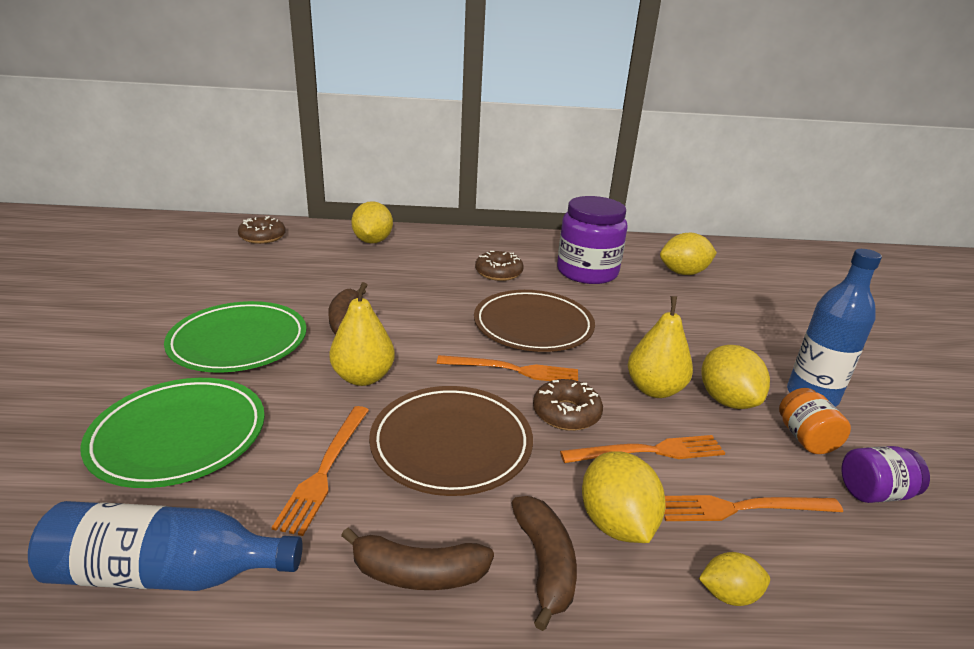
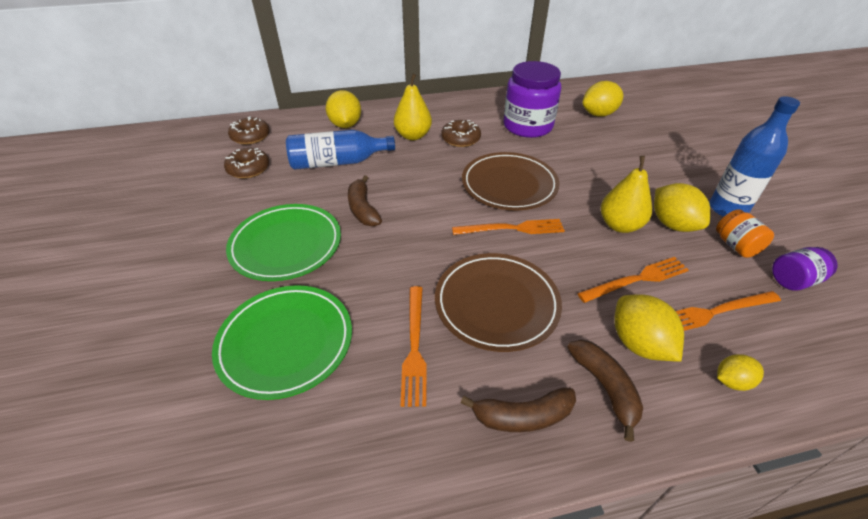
camera: 10 degrees left, 15 degrees up
(166, 572) = (341, 461): blue bottle -> blue bottle (337, 162)
(363, 377) = (402, 258): yellow pear -> yellow pear (413, 136)
(566, 413) = (567, 259): brown donut -> brown donut (248, 169)

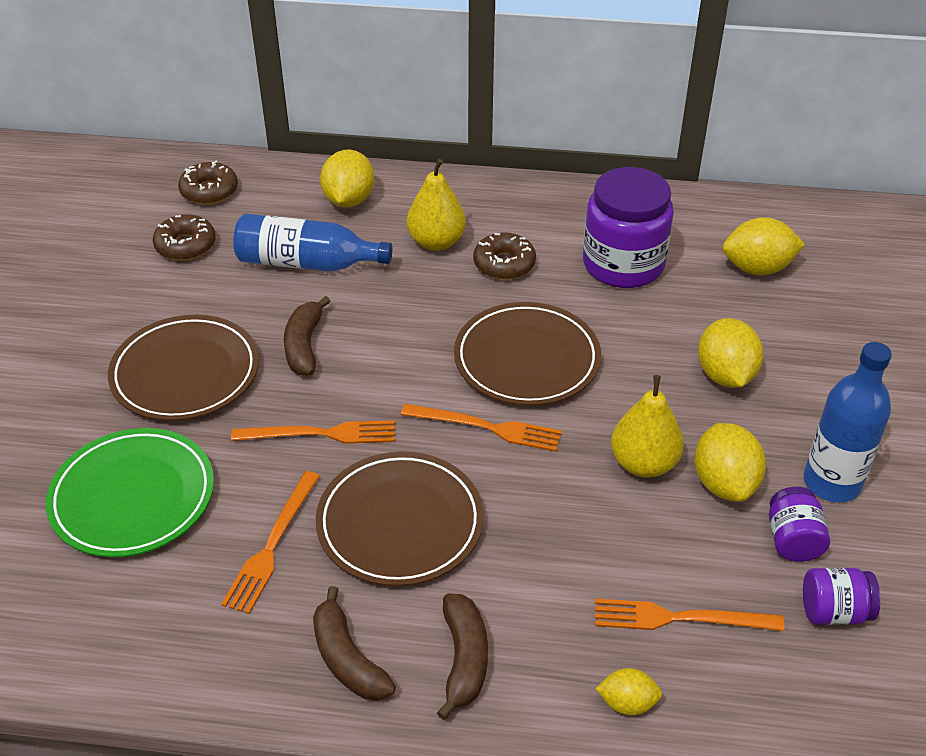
camera: 20 degrees right, 0 degrees up
(286, 245) = (185, 373): green plate -> brown plate
(522, 416) = (347, 658): brown banana -> brown banana turned 45 degrees clockwise
(636, 279) = (606, 545): orange fork -> orange fork (320, 434)
(639, 343) = (544, 624): yellow lemon -> yellow lemon (725, 375)
(735, 245) = (792, 540): orange jar -> purple jar

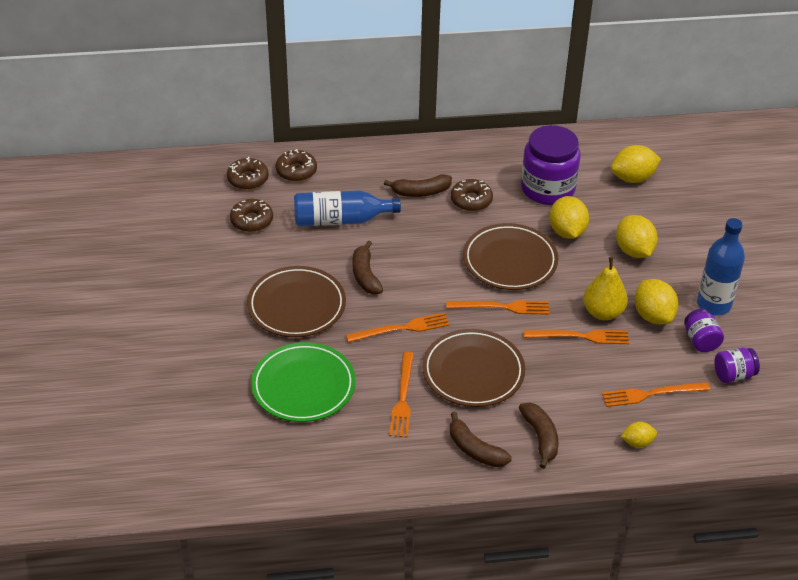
camera: 15 degrees left, 0 degrees up
(278, 190) = (296, 171): none -> brown donut
(349, 200) = (348, 171): yellow lemon -> yellow lemon (567, 232)
(436, 242) = (420, 192): yellow pear -> brown banana
(593, 496) = (580, 336): none -> orange fork

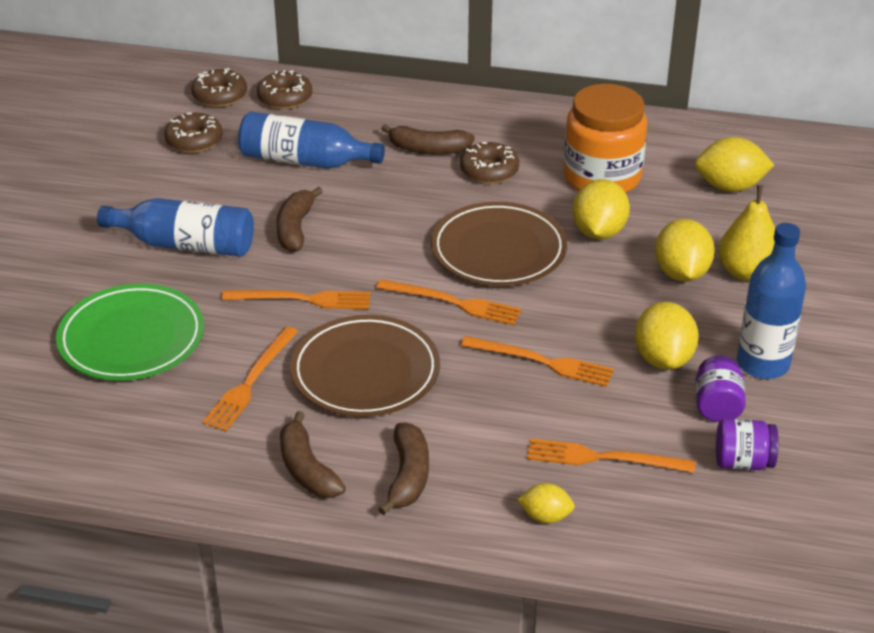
camera: 20 degrees right, 5 degrees down
(296, 305) = (185, 245): brown plate -> blue bottle
(548, 188) = (602, 177): purple jar -> orange jar
(603, 312) = (592, 339): yellow pear -> yellow pear (746, 272)

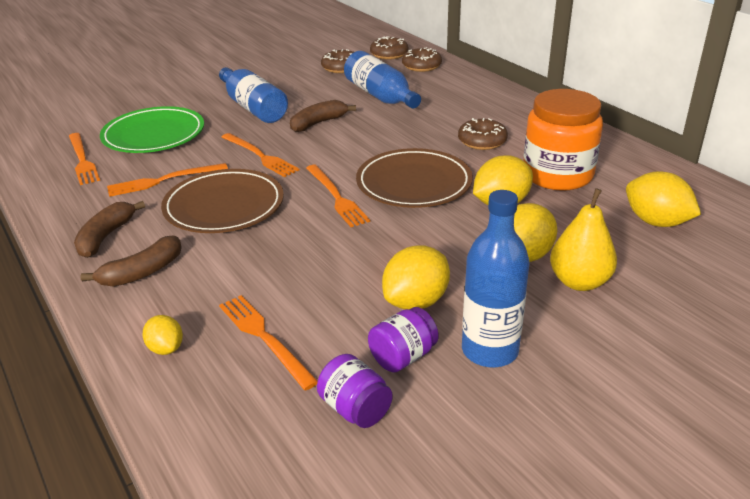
camera: 45 degrees right, 5 degrees down
(428, 149) = (462, 116): brown banana -> none
(542, 362) = (330, 257): orange fork -> orange fork (82, 160)

